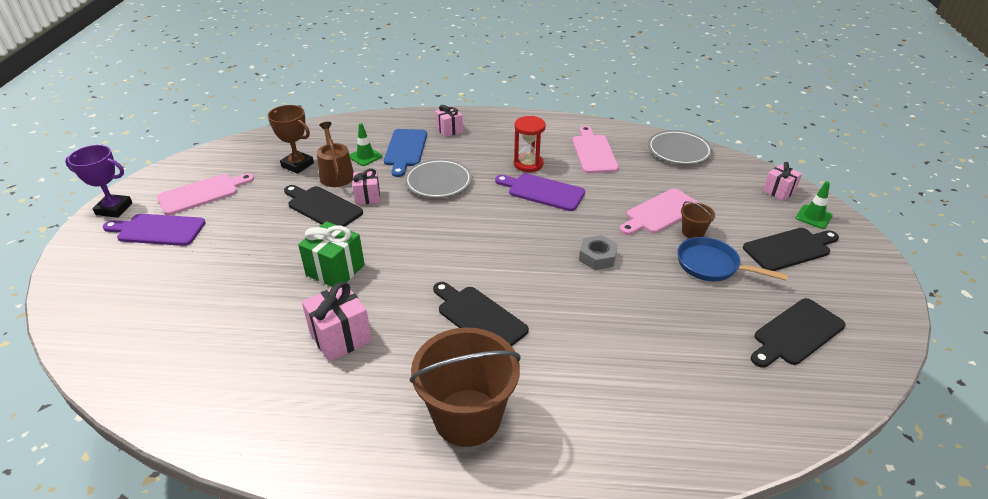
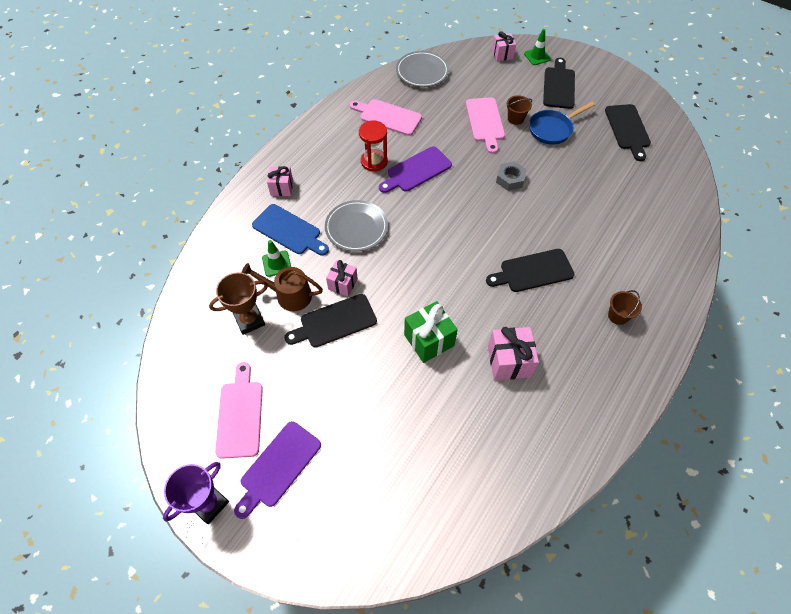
camera: 60 degrees left, 20 degrees up
(467, 417) = (618, 316): brown bucket -> brown bucket, size x0.43

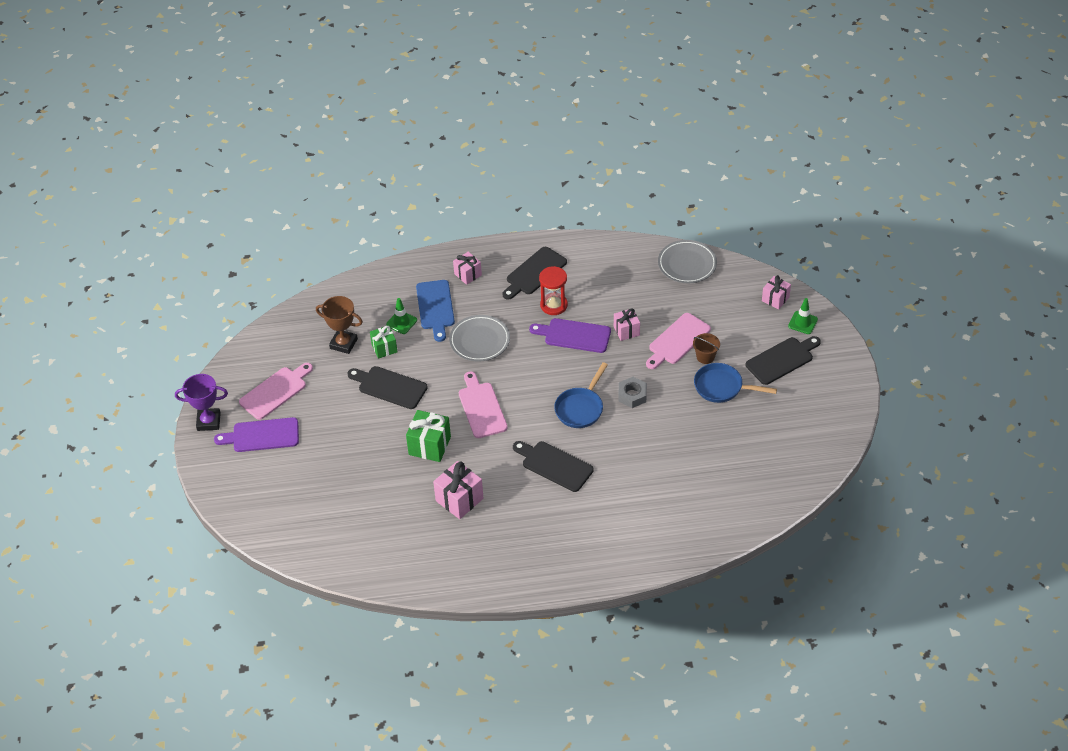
camera: 50 degrees right, 10 degrees down
(289, 295) = (384, 348): brown watering can -> green gift
(343, 284) = (424, 369): pink gift -> pink gift (626, 331)
(388, 117) = (610, 280): pink cutting board -> pink cutting board (481, 408)
(491, 216) = (580, 408): none -> blue pan
(618, 316) = (568, 538): brown bucket -> none
(628, 129) = (783, 435): black cutting board -> black cutting board (534, 273)

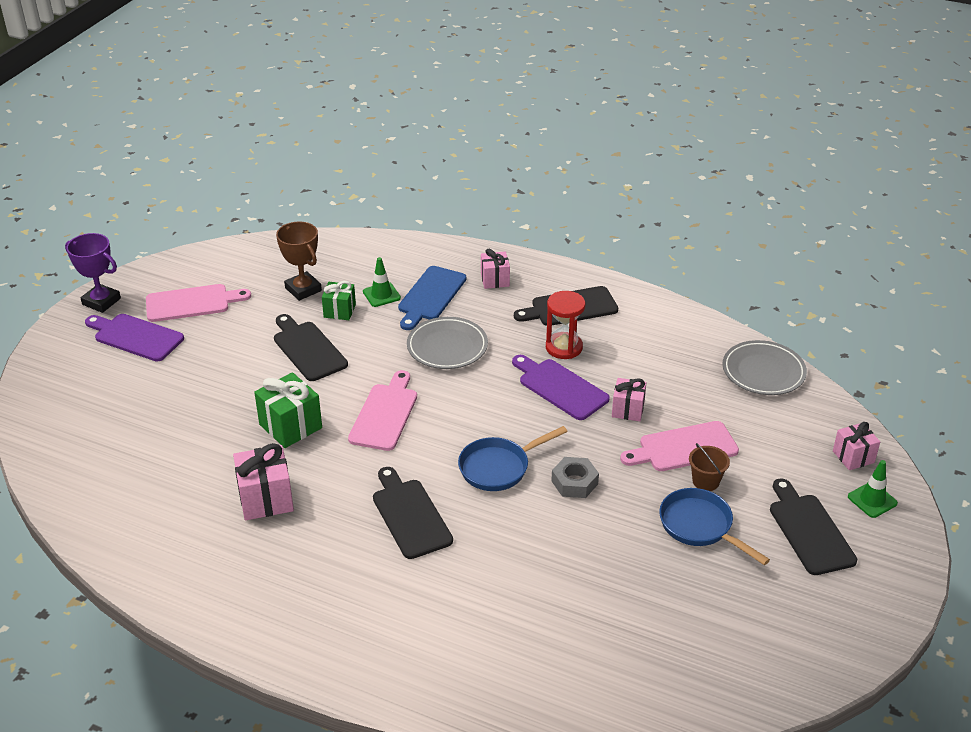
camera: 30 degrees right, 10 degrees down
(781, 359) = (809, 531): black cutting board -> black cutting board turned 105 degrees counterclockwise

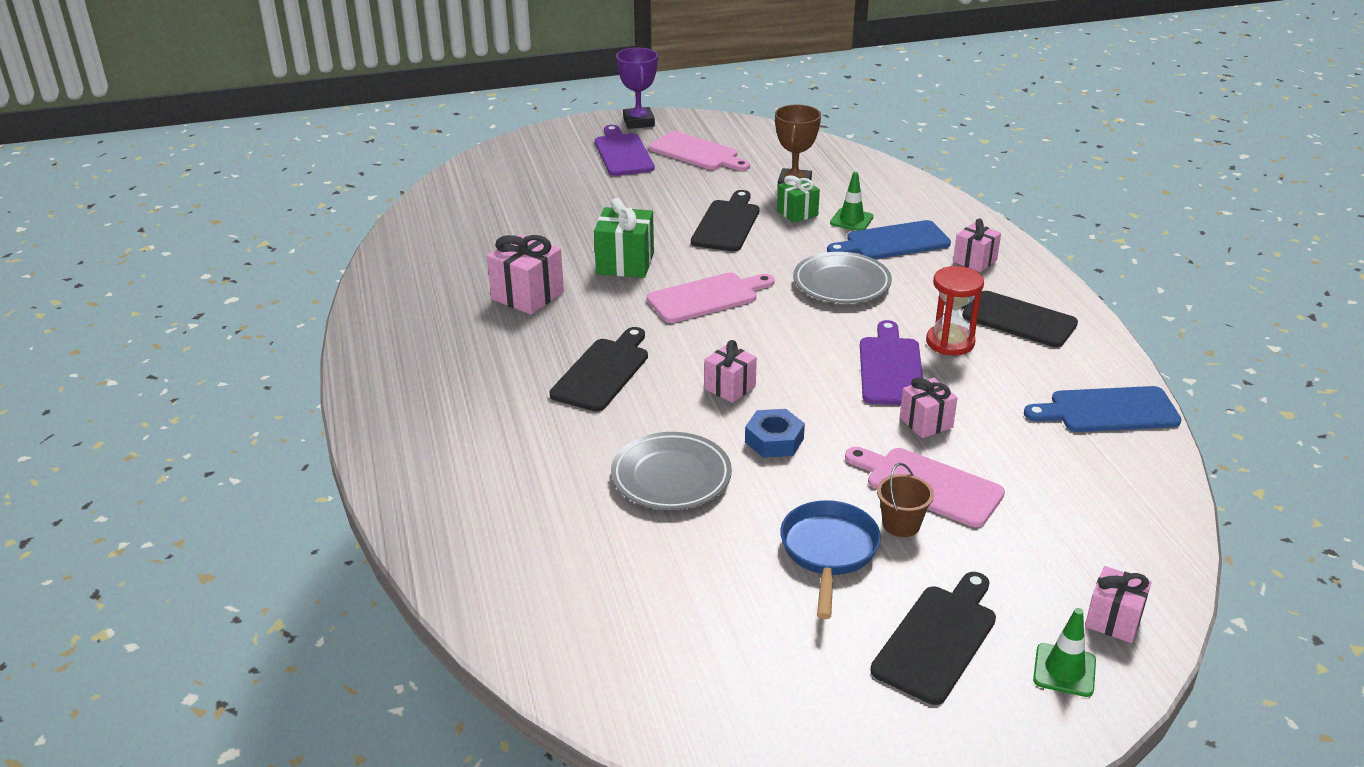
camera: 50 degrees right, 5 degrees down
(499, 467) = (730, 388): blue pan -> pink gift
(574, 482) = (774, 440): grey nut -> blue nut
(693, 337) = (1108, 411): none -> blue cutting board
(763, 372) = (1138, 484): grey plate -> grey plate (671, 477)

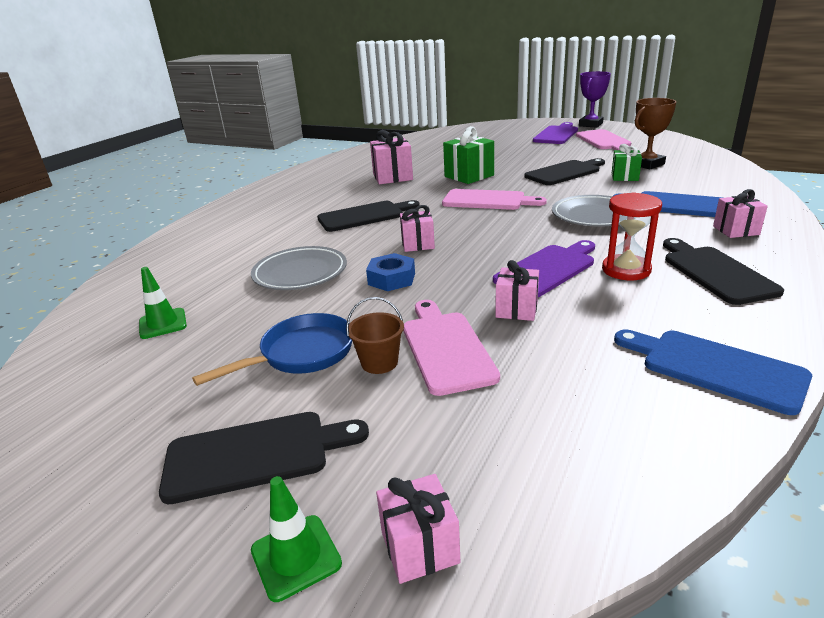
camera: 45 degrees right, 5 degrees down
(851, 220) = (661, 188): green traffic cone -> green traffic cone (163, 324)

